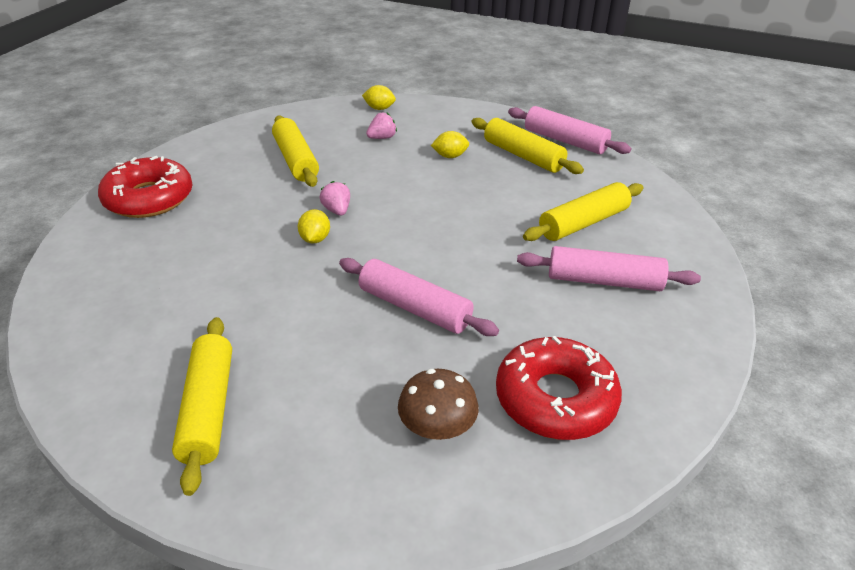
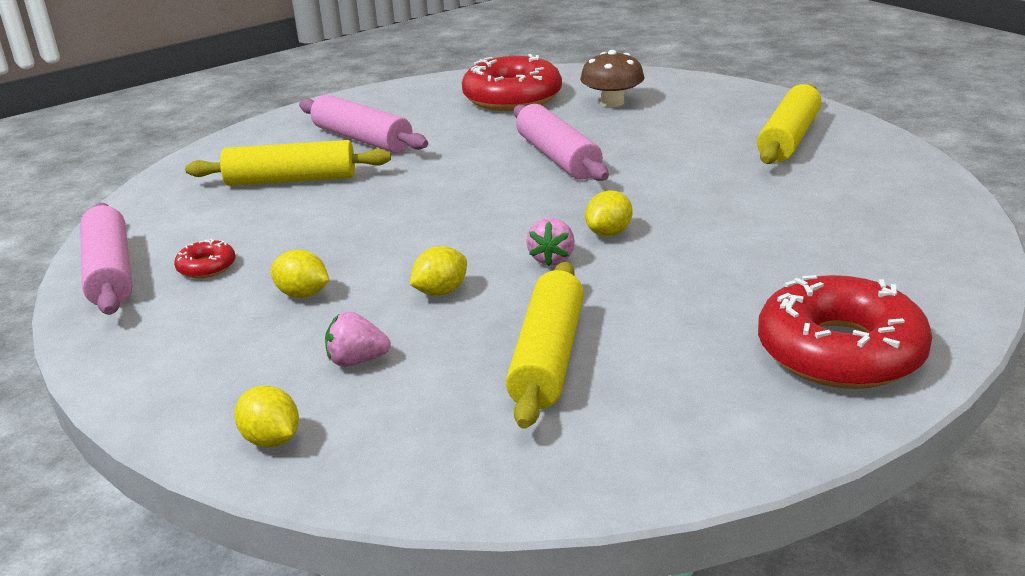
camera: 145 degrees left, 10 degrees down
(380, 175) = (441, 292): none -> yellow lemon
(523, 156) = (206, 267): yellow rolling pin -> red donut

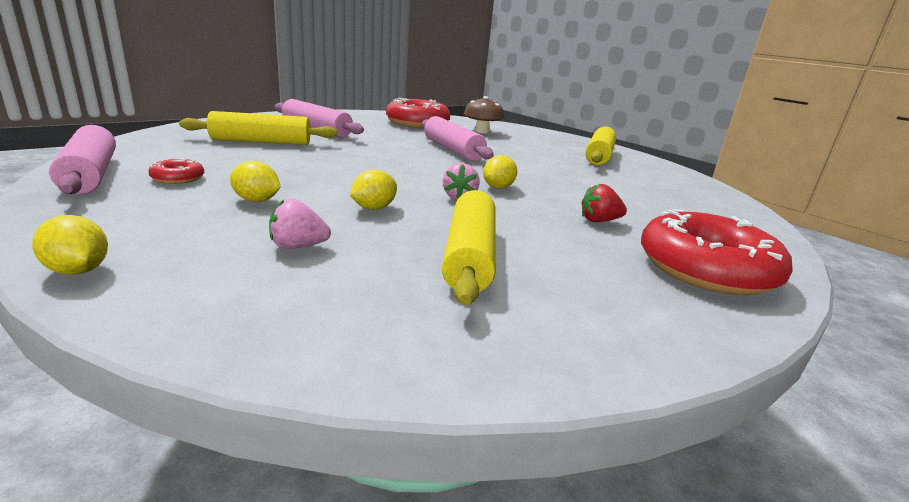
camera: 10 degrees left, 5 degrees down
(271, 440) = (197, 304): yellow lemon -> yellow lemon (78, 270)
(731, 282) = (599, 221): none -> red strawberry

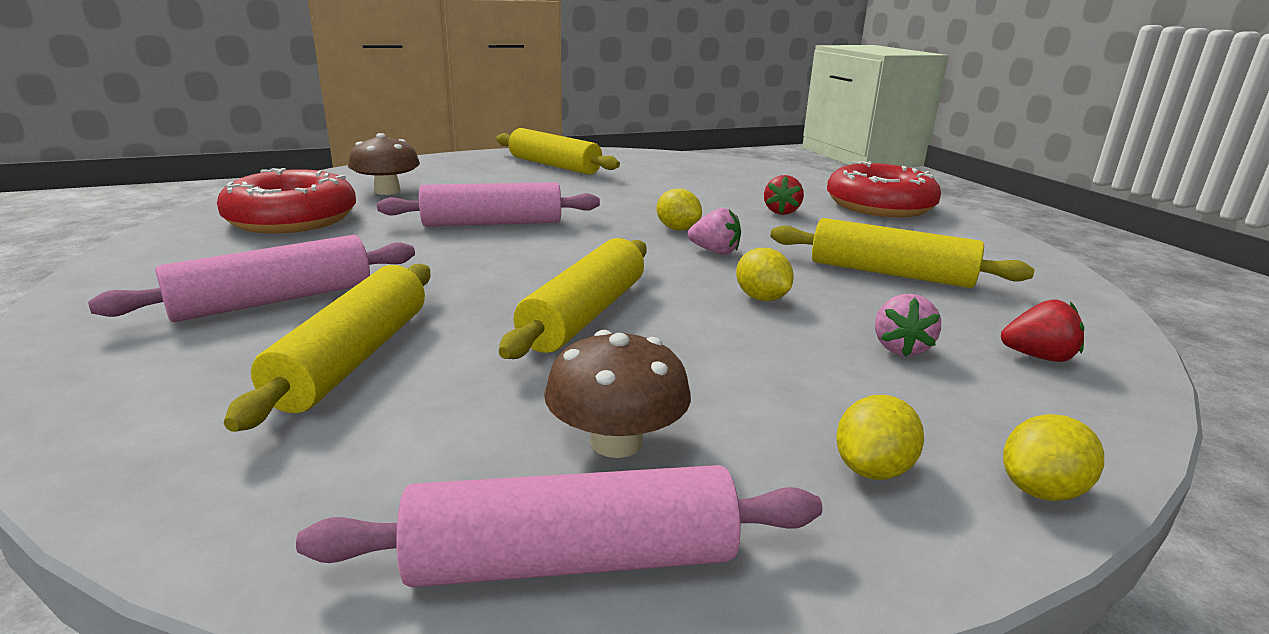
camera: 70 degrees left, 0 degrees up
(178, 178) = (616, 442): red donut -> brown mushroom
(256, 200) = (740, 369): yellow lemon -> yellow lemon (872, 469)
(293, 305) = (1038, 357): none -> red strawberry
(323, 170) = (584, 315): none -> yellow rolling pin

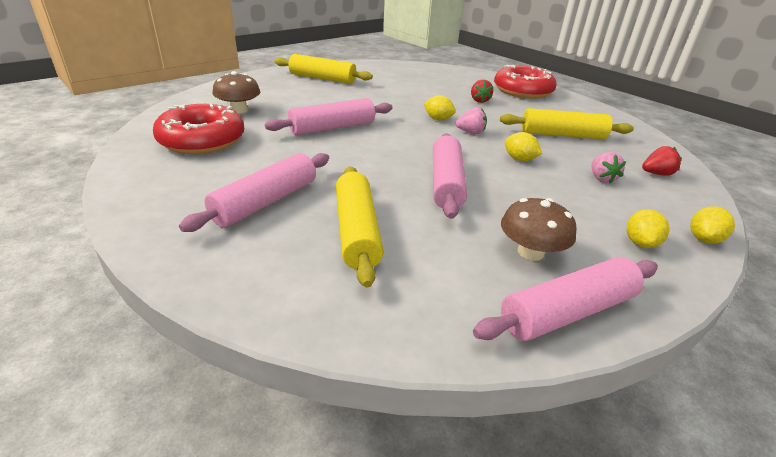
camera: 20 degrees left, 10 degrees up
(584, 315) = (446, 183): yellow rolling pin -> pink rolling pin

